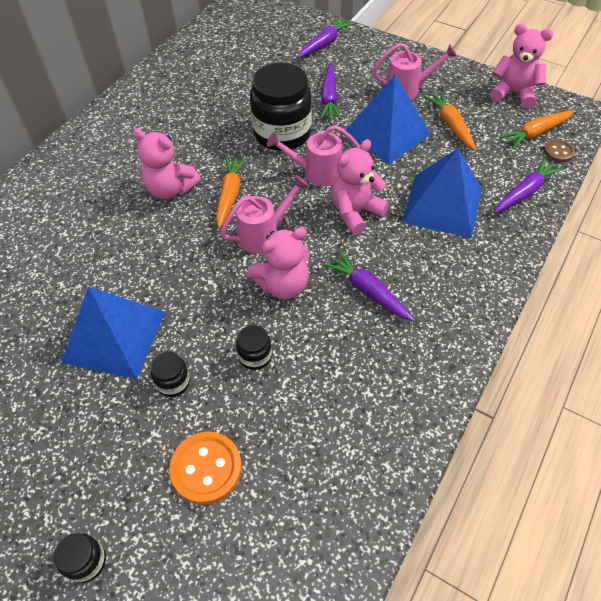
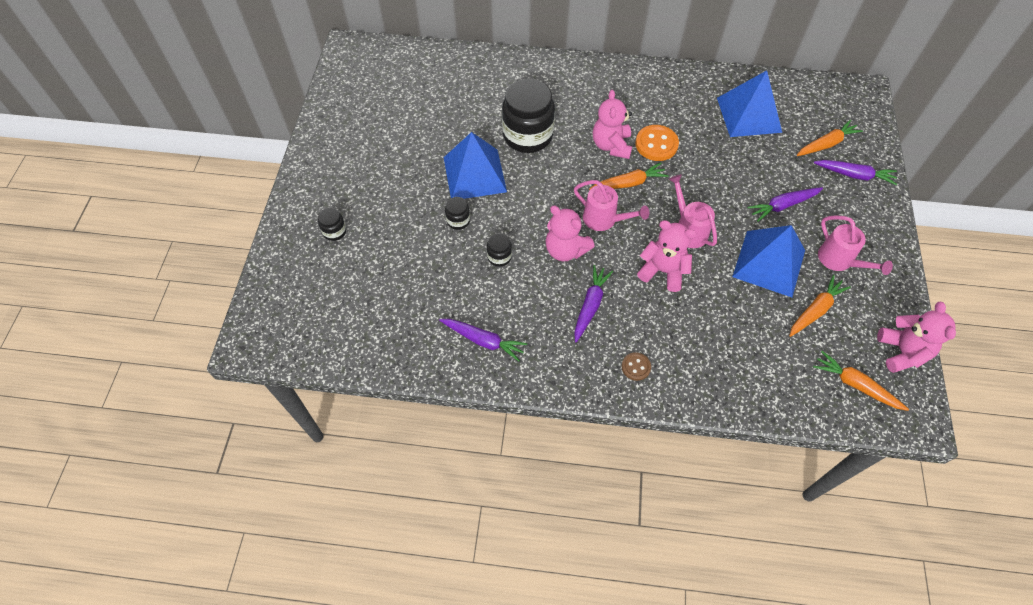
camera: 65 degrees right, 5 degrees up
(206, 468) = (410, 264): orange button -> orange button (656, 144)
(280, 44) = (826, 144): none -> orange carrot
(282, 133) = (716, 189): black jar -> black jar (527, 135)
(442, 205) = (710, 331): blue pyramid -> blue pyramid (749, 115)
(525, 192) = (768, 393): purple carrot -> purple carrot (483, 341)
(558, 152) = (843, 411): brown button -> brown button (636, 367)

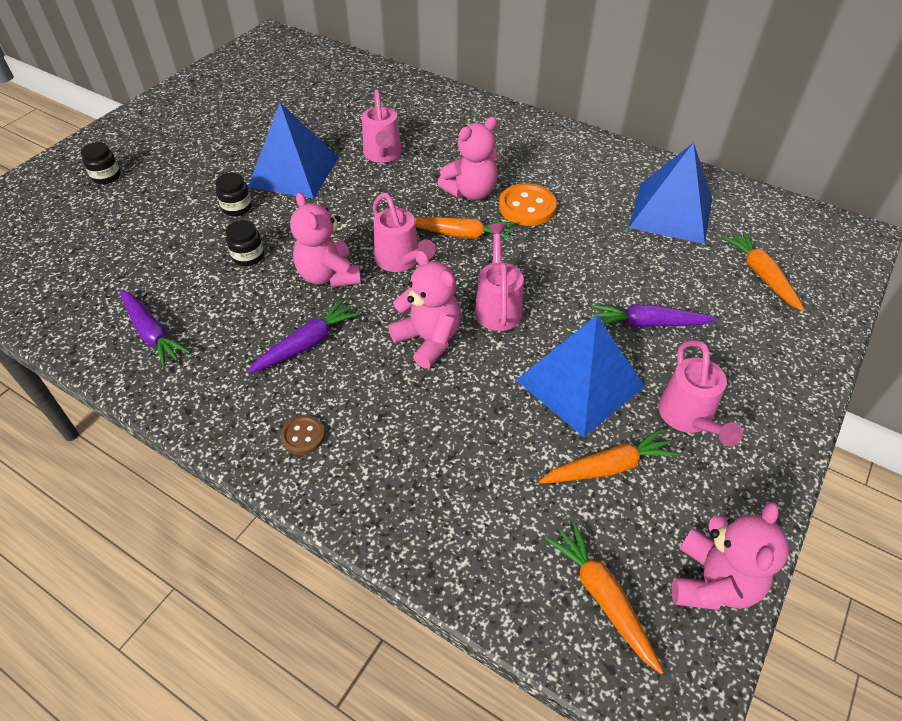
camera: 25 degrees right, 10 degrees down
(527, 135) = (383, 155): black jar -> pink watering can
(611, 145) = (471, 192): pink teddy bear -> pink teddy bear turned 150 degrees counterclockwise
(826, 144) = (761, 275): orange carrot -> orange carrot turned 105 degrees counterclockwise
(854, 175) = (780, 323): purple carrot -> none

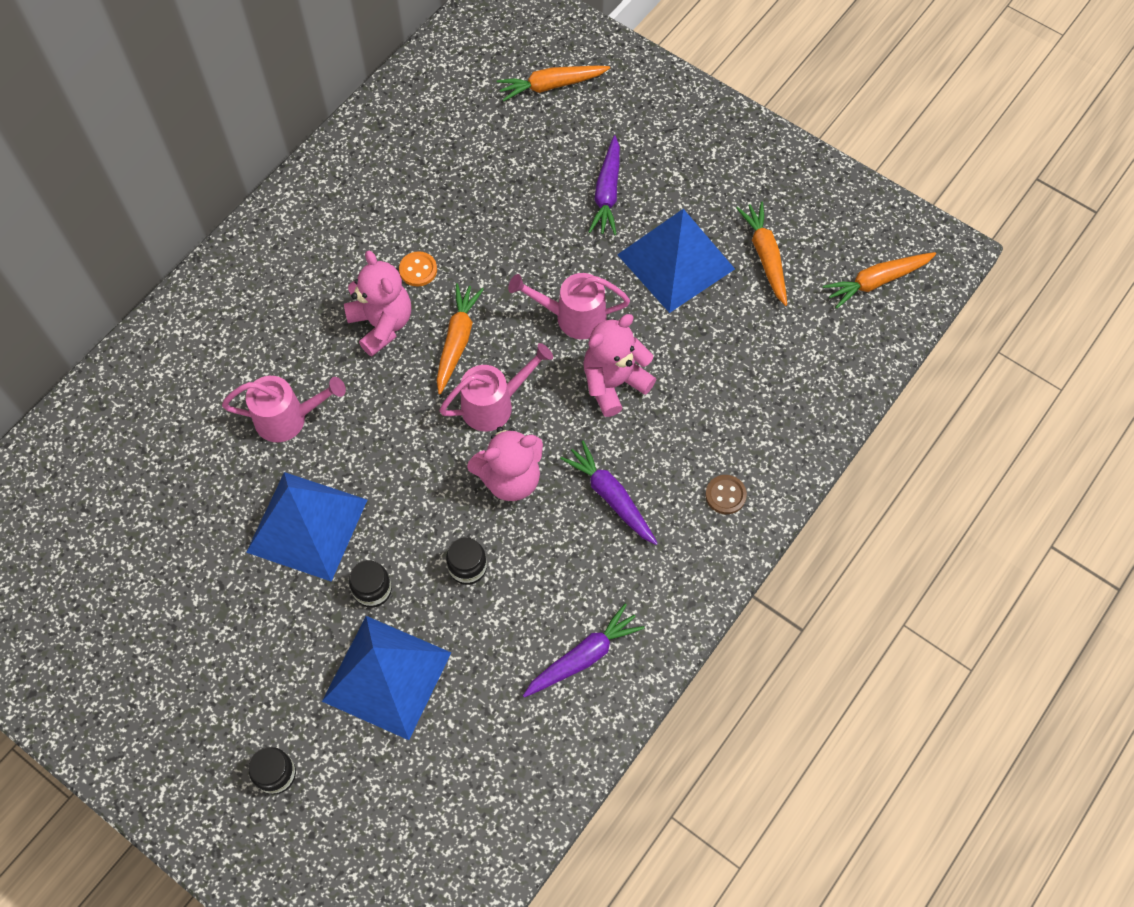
camera: 85 degrees left, 15 degrees up
(527, 207) = (418, 270): orange button -> orange button, size x0.57
(671, 213) = (447, 136): blue pyramid -> blue pyramid (387, 677)
(688, 418) = (718, 188): pink watering can -> none
(712, 582) = (864, 209): pink teddy bear -> none

